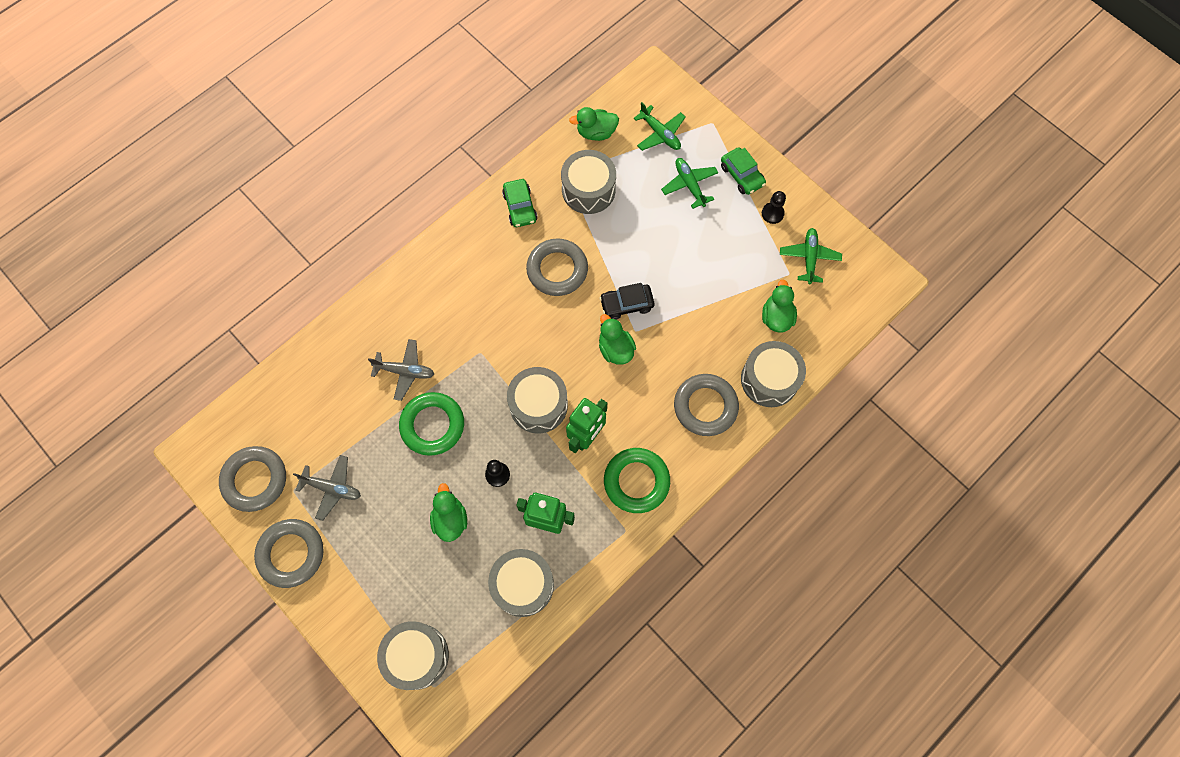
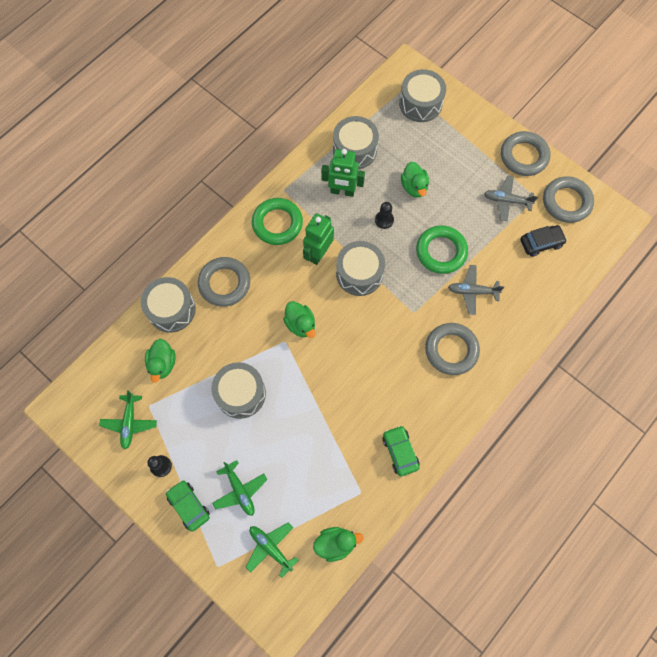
camera: 175 degrees right, 0 degrees up
(557, 270) = (357, 391): grey ring -> grey ring (451, 350)
(588, 190) = (337, 476): grey drum -> grey drum (240, 394)
(626, 304) = (293, 364): black car -> black car (541, 243)

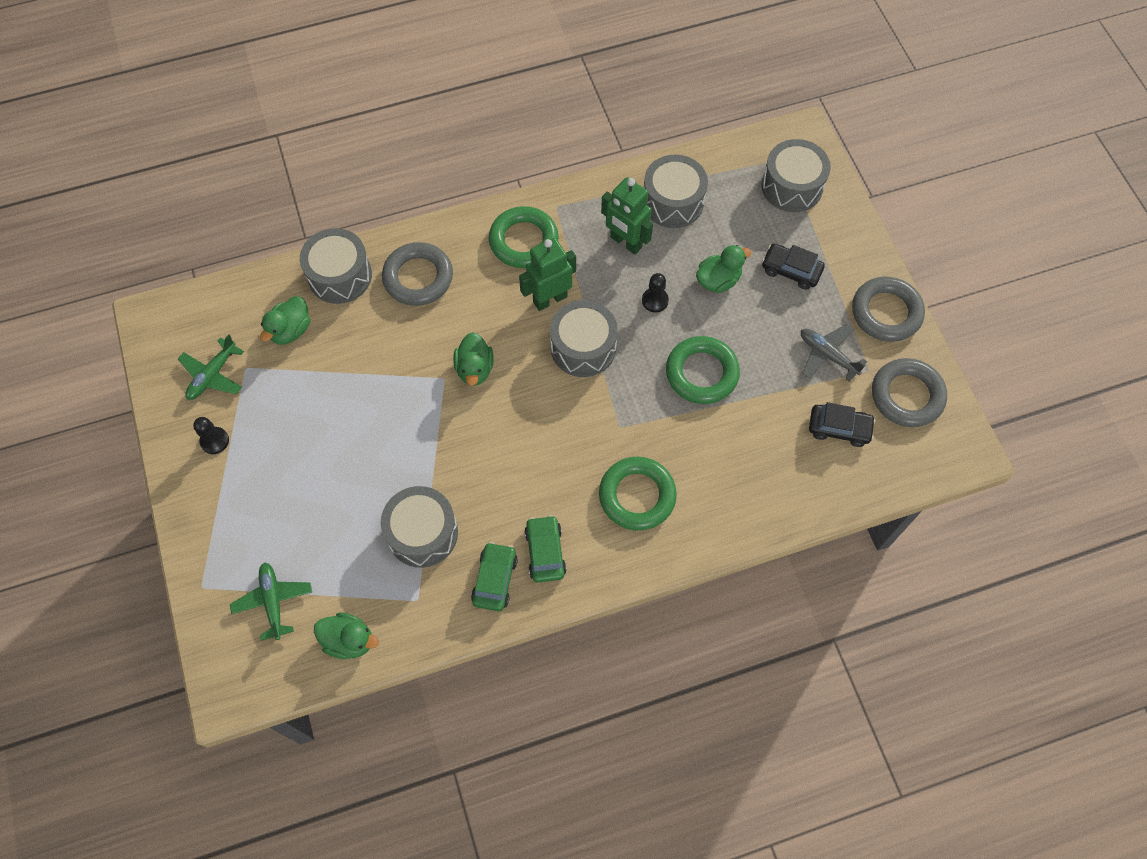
camera: 30 degrees right, 5 degrees down
(189, 506) = (215, 502): green car -> green car (545, 552)
(240, 394) = (354, 410): grey drum -> grey drum (422, 533)
(240, 490) = (282, 517): green plane -> none
(414, 187) = (718, 280): green duck -> green duck turned 135 degrees counterclockwise
(451, 350) = (637, 496): grey ring -> green ring
(453, 158) = (791, 270): none -> black car
(472, 291) = (710, 441): grey plane -> none

